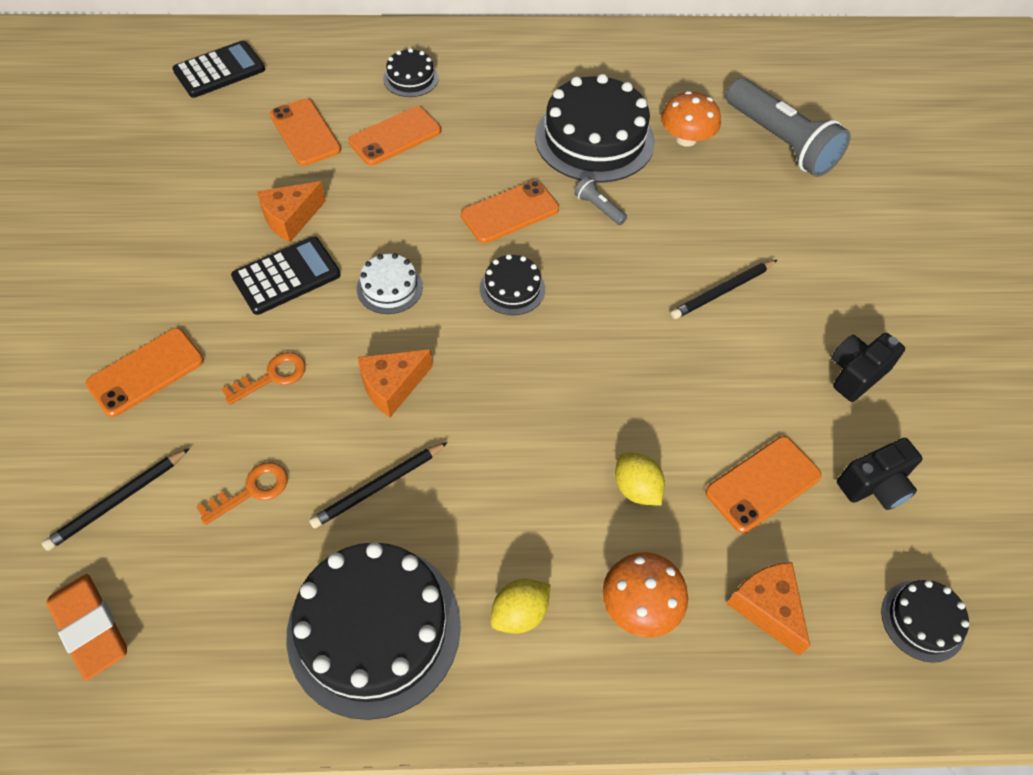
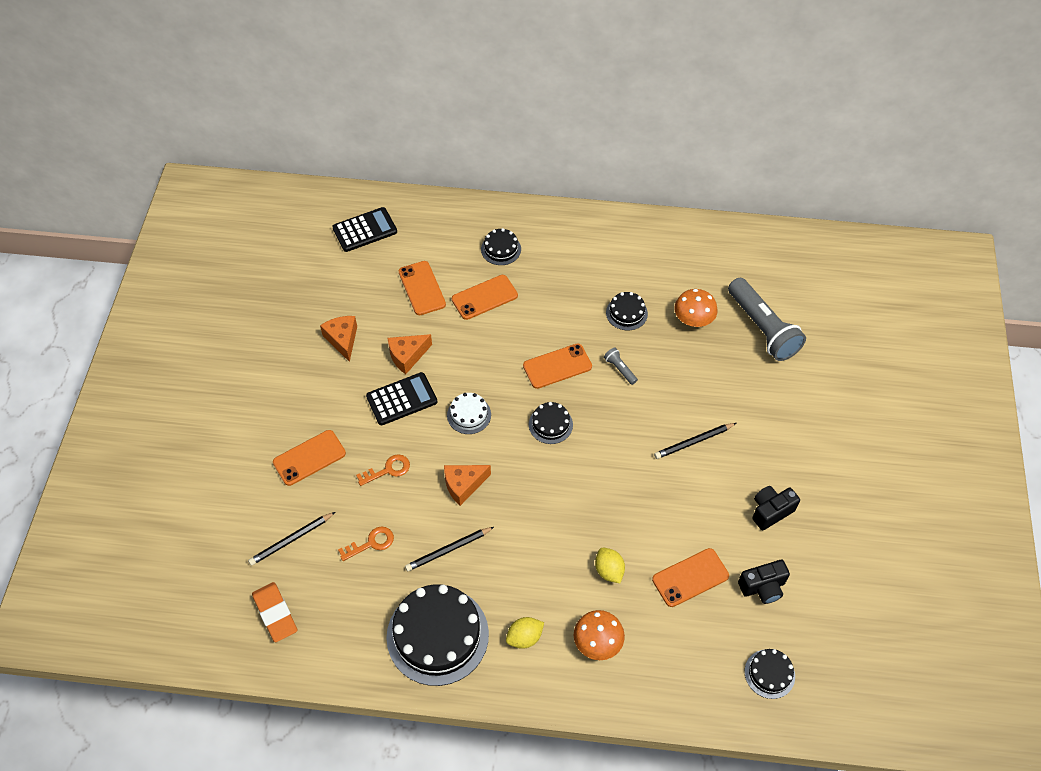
camera: 10 degrees right, 0 degrees up
(594, 139) = (626, 313): black cake -> black cake, size x0.48
(766, 608) = (675, 653): orange cheese -> orange cheese (342, 340)

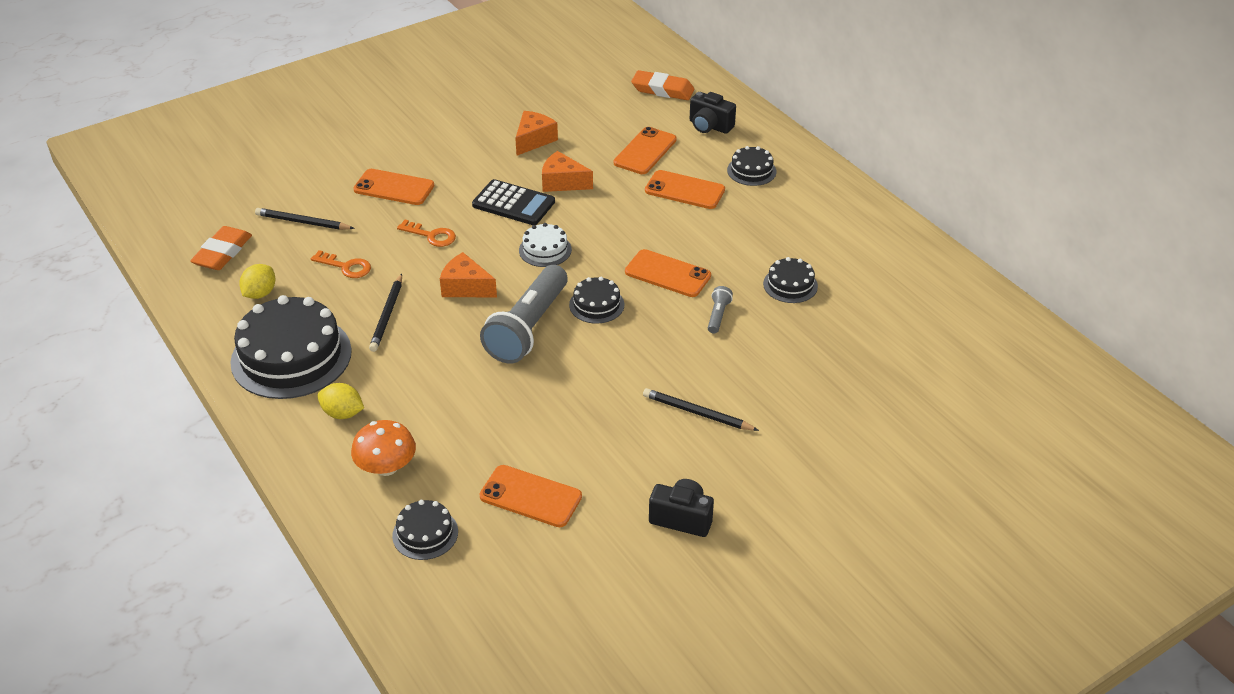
camera: 50 degrees right, 15 degrees down
(365, 230) = (662, 90): black calculator -> orange eraser
(448, 550) = (387, 315): black pencil -> black pencil turned 105 degrees counterclockwise
(609, 570) = (475, 432): yellow lemon -> yellow lemon (260, 293)
(693, 319) = (847, 334): orange mushroom -> none
(762, 328) = (907, 390): grey flashlight -> grey flashlight (528, 328)
(762, 587) = (579, 561): black camera -> black camera (709, 126)
(769, 674) = (477, 623): black cake -> black cake (425, 533)

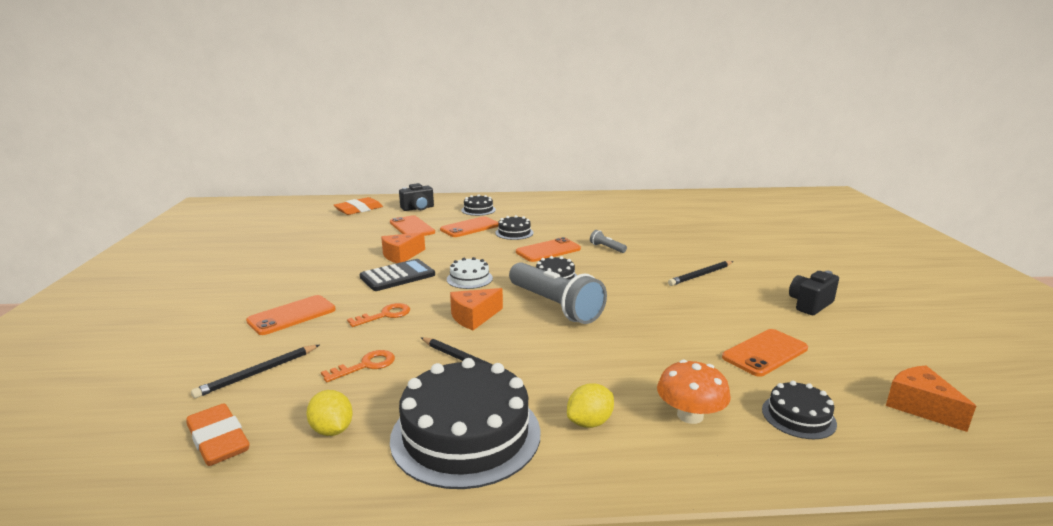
camera: 60 degrees left, 20 degrees down
(534, 140) = (336, 253): orange cheese -> orange cheese (920, 407)
(790, 285) = (598, 226): black cake -> black cake (514, 233)

